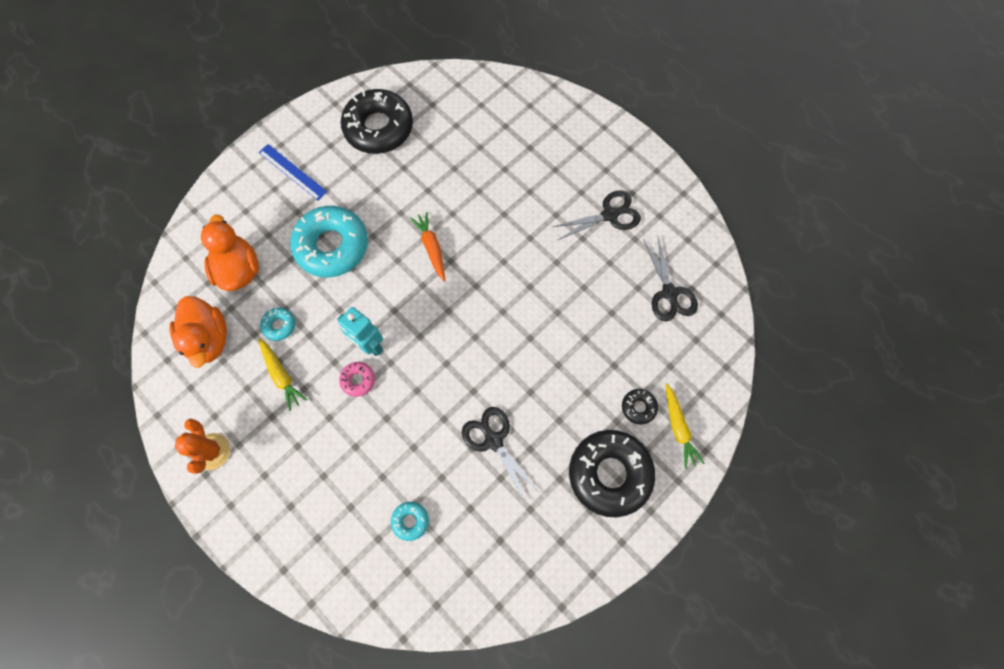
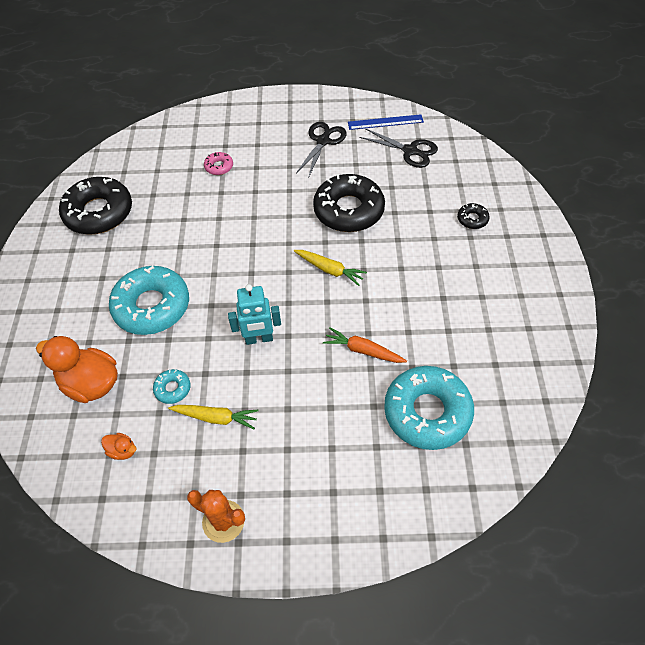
camera: 45 degrees left, 15 degrees down
(208, 339) = (122, 450): orange duck -> orange duck, size x0.45
(292, 172) = (60, 288): blue ruler -> blue ruler (385, 122)
(358, 380) = (278, 366): pink donut -> pink donut (219, 167)
(410, 521) = (427, 412): turquoise donut -> turquoise donut, size x2.29
(431, 248) = (229, 248): orange carrot -> orange carrot (363, 350)
(493, 440) = (415, 314): black scissors -> none
(609, 474) = (504, 266): black donut -> black donut (348, 210)
(678, 428) = (506, 209): yellow carrot -> yellow carrot (329, 270)

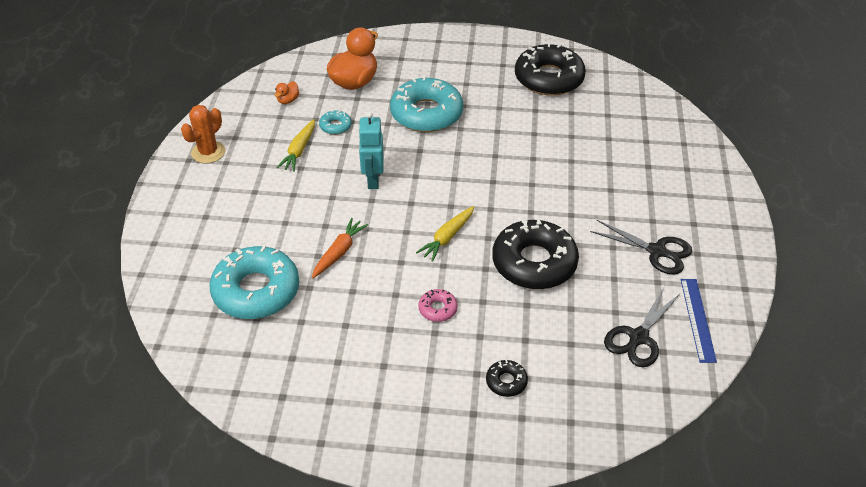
camera: 95 degrees right, 10 degrees down
(219, 167) = (612, 160): pink donut -> pink donut (437, 309)

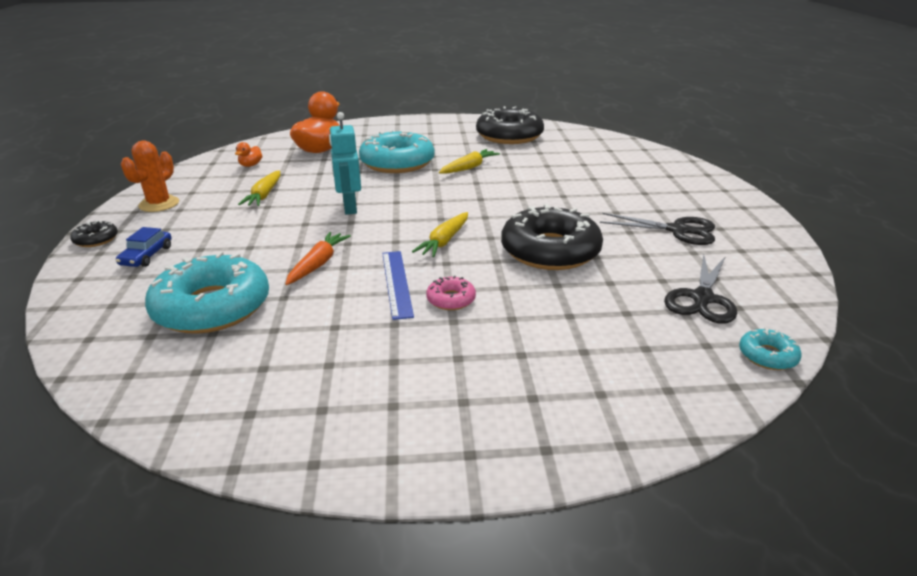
camera: 10 degrees left, 15 degrees down
(203, 222) = (146, 256): none -> blue car
(335, 126) = (303, 177): turquoise donut -> turquoise donut (767, 356)
(494, 130) = (469, 168): none -> yellow carrot
(506, 382) = (563, 358): black donut -> black donut (96, 239)
(697, 319) = (757, 276): blue ruler -> blue ruler (396, 283)

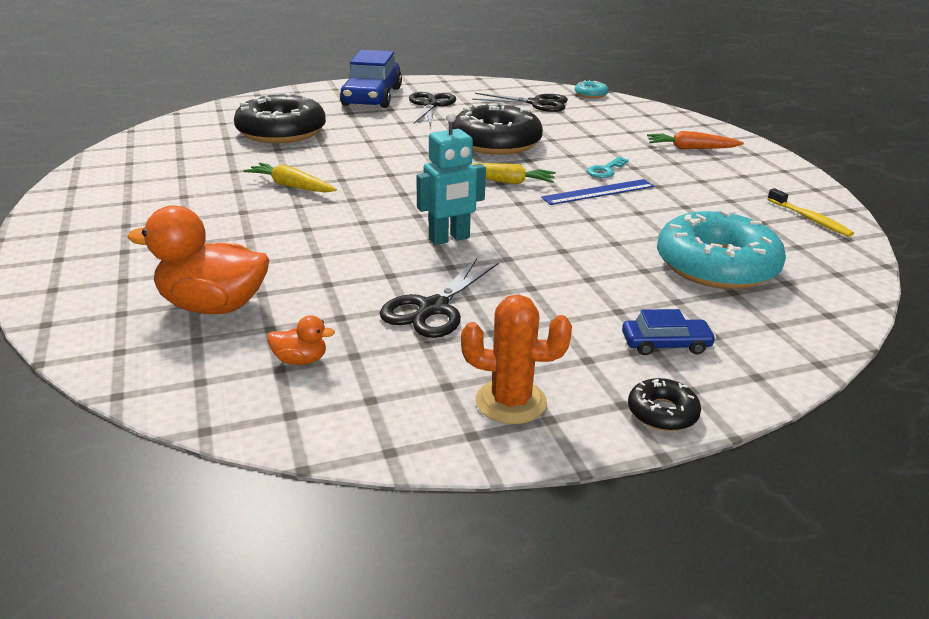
camera: 105 degrees left, 0 degrees up
(239, 411) = (810, 219): none -> yellow toothbrush
(264, 195) = (432, 309): yellow carrot -> black scissors
(318, 264) = (595, 231): orange carrot -> orange carrot (691, 148)
(397, 163) = (276, 231): turquoise donut -> none
(451, 299) = (605, 170): pink donut -> turquoise key
(509, 136) = (156, 171): black donut -> black donut (281, 131)
(700, 204) = (372, 97): none -> blue car

